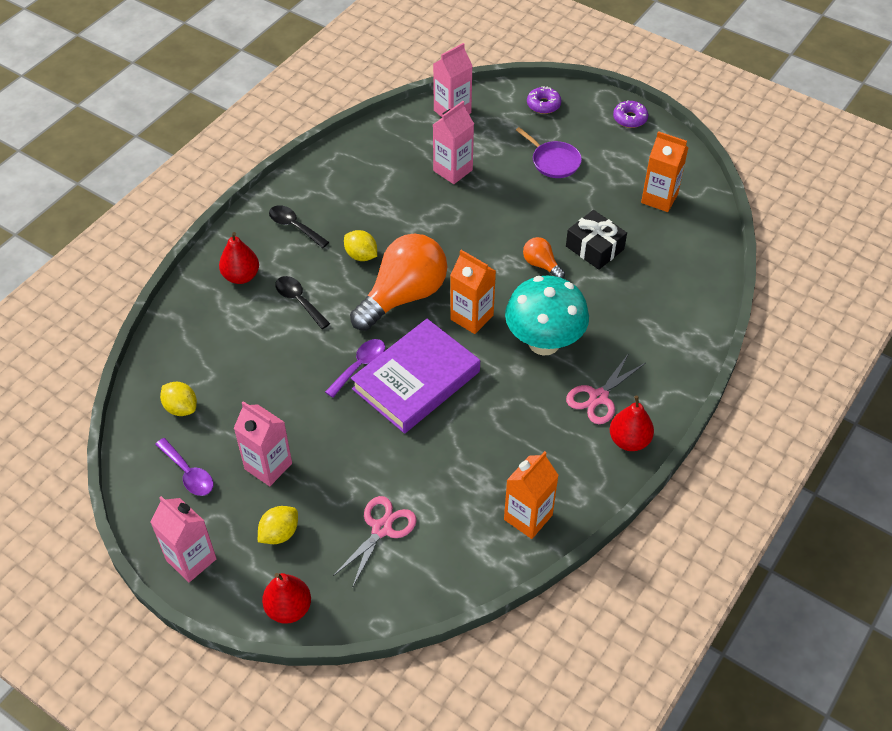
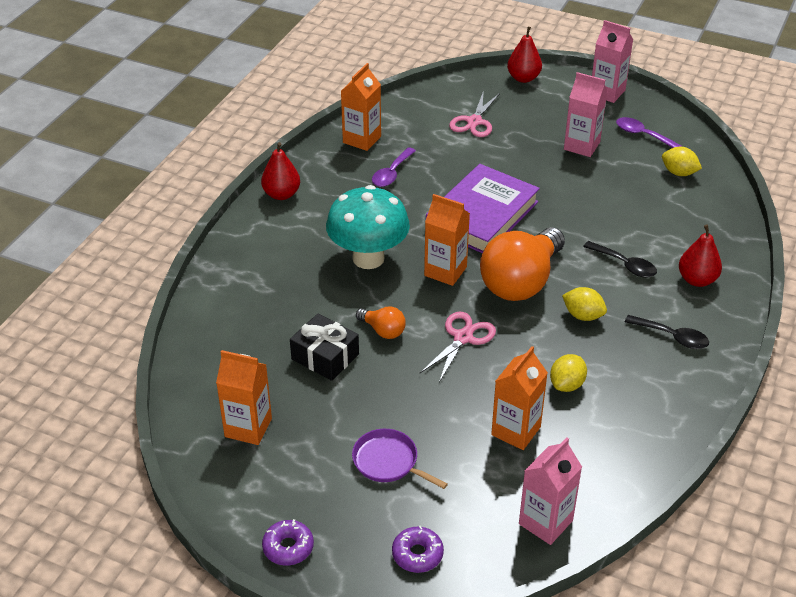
camera: 170 degrees right, 10 degrees down
(279, 533) = (551, 111): yellow lemon -> yellow lemon (567, 384)
(359, 366) = (538, 219): purple spoon -> purple spoon (391, 173)
(453, 170) = (516, 431): pink carton -> orange carton
(598, 397) = (311, 221): pink scissors -> pink scissors (463, 338)

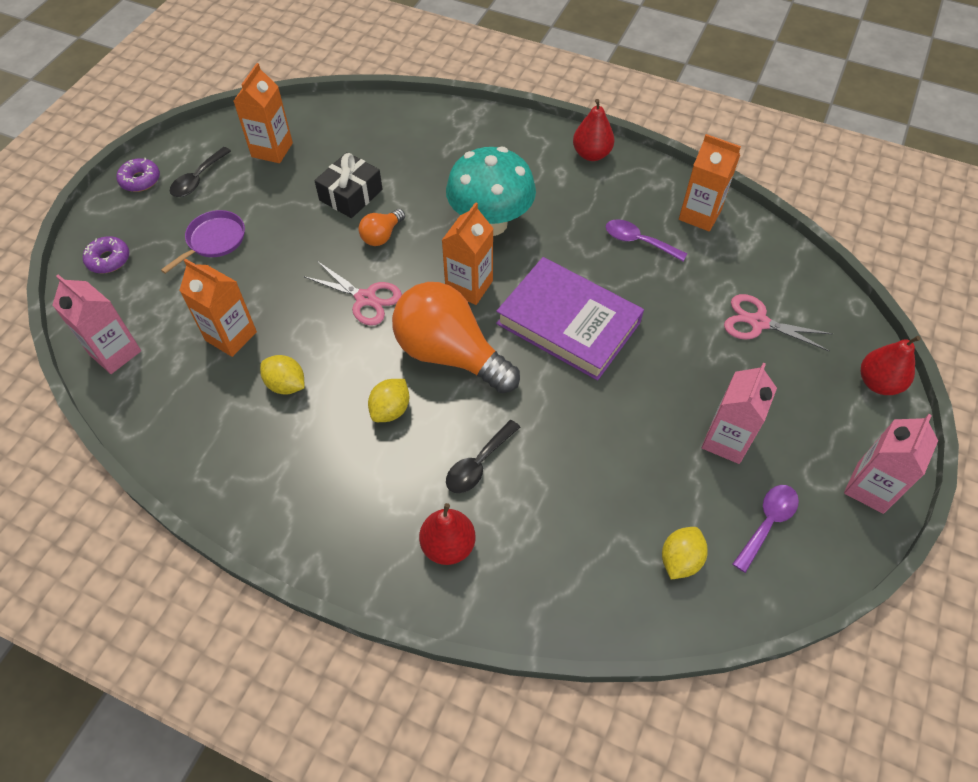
camera: 90 degrees right, 15 degrees up
(672, 337) = (347, 499): black spoon -> black spoon (198, 179)

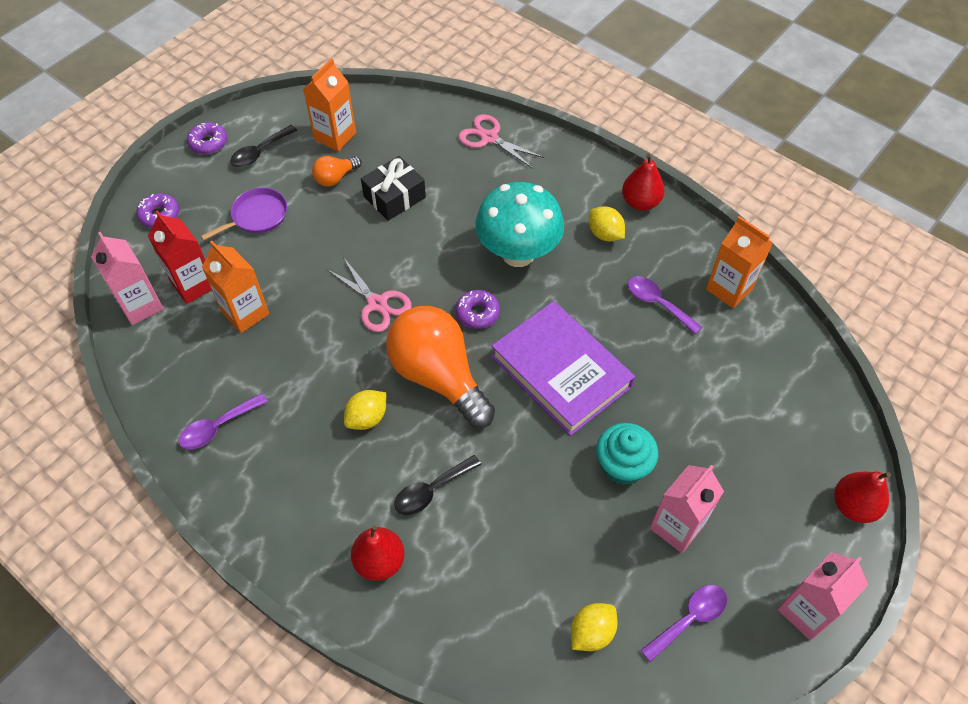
camera: 15 degrees right, 0 degrees up
(167, 320) = (193, 285): none -> red carton
(236, 454) = (218, 427): none -> purple spoon
(286, 385) = (280, 371): yellow lemon -> yellow lemon (604, 234)
(382, 236) = (411, 244): orange light bulb -> orange light bulb (335, 178)
(469, 286) = (477, 313): orange carton -> purple donut
(656, 396) = (622, 465): none -> turquoise cupcake
(758, 322) = (751, 414): pink scissors -> pink scissors (489, 138)

